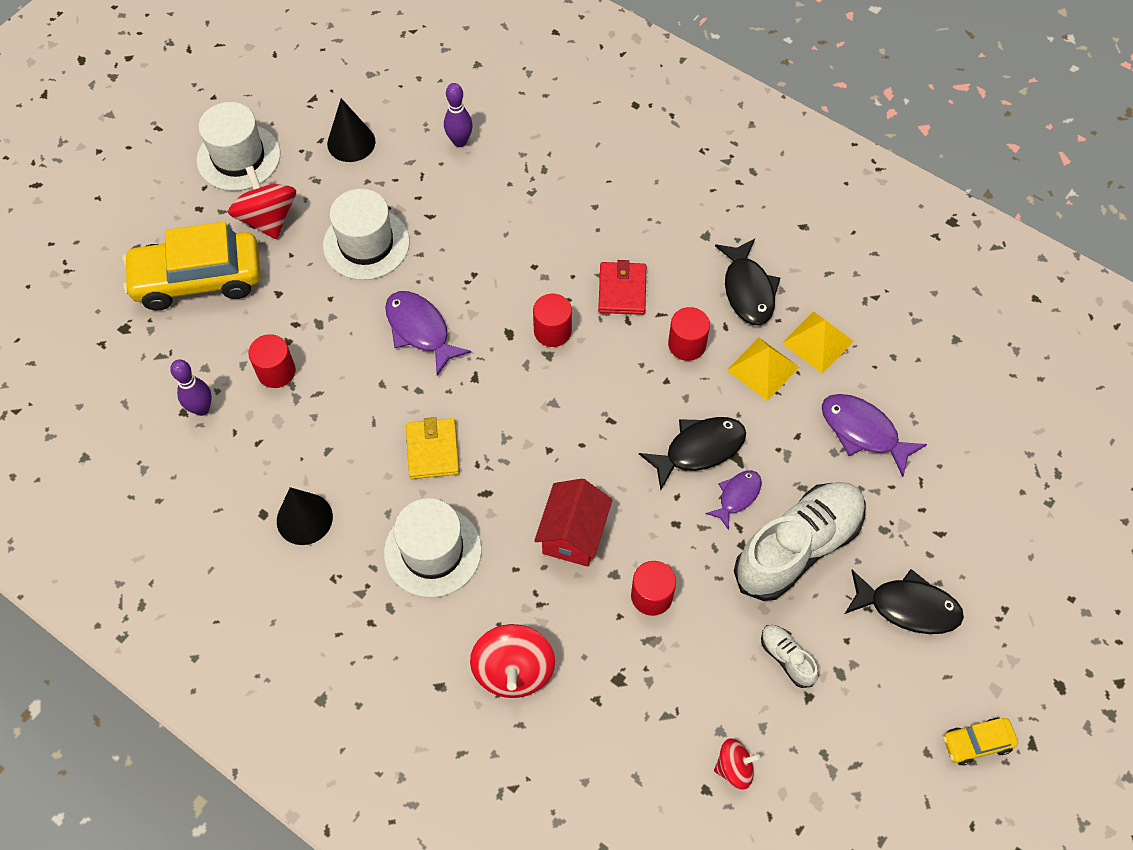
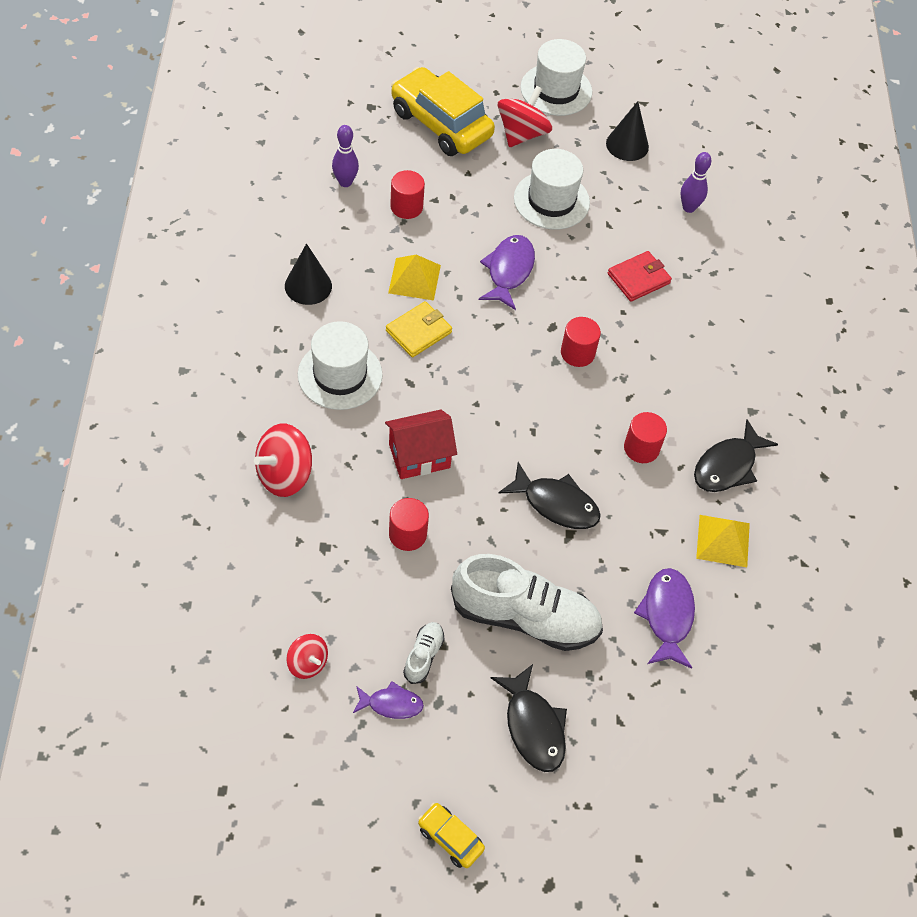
camera: 50 degrees right, 5 degrees down
(622, 290) = (652, 380): red wallet -> red wallet (638, 278)
(737, 496) = (536, 551): purple fish -> purple fish (391, 704)
(763, 368) = (665, 512): yellow pyramid -> yellow pyramid (414, 279)

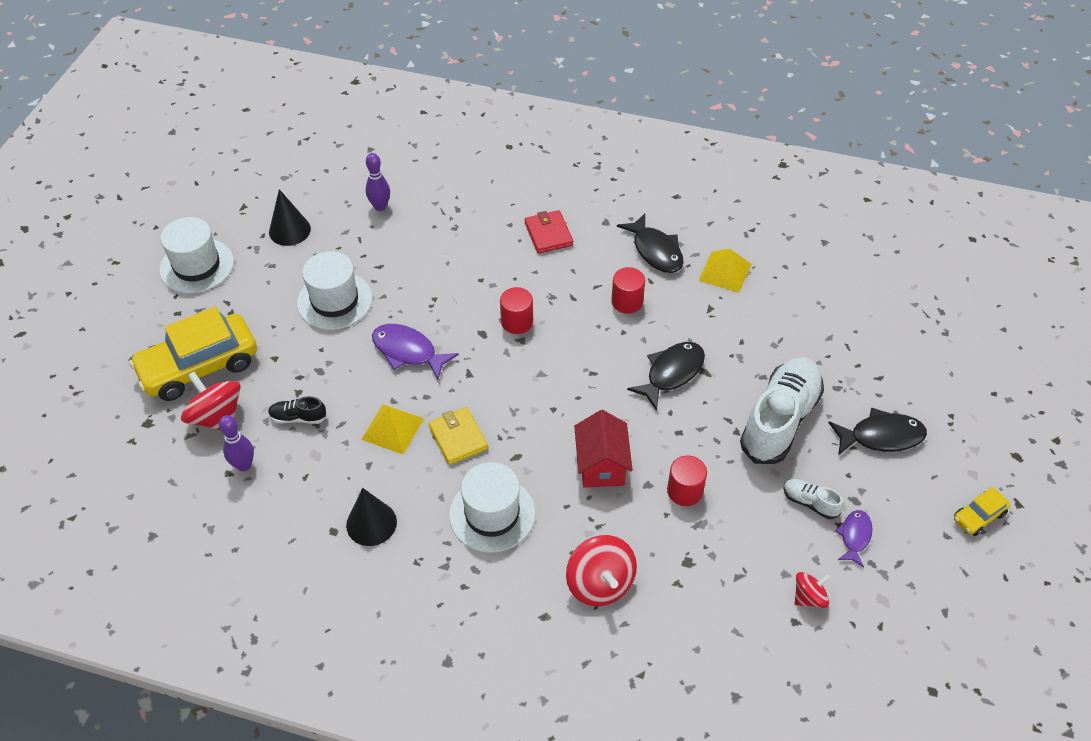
camera: 70 degrees left, 5 degrees down
(406, 207) = (298, 417): red cylinder -> black shoe
(522, 134) = (242, 304): red spinning top -> red spinning top (217, 417)
(638, 278) = (447, 260): red wallet -> red wallet (548, 234)
(667, 616) = (789, 324): purple fish -> none

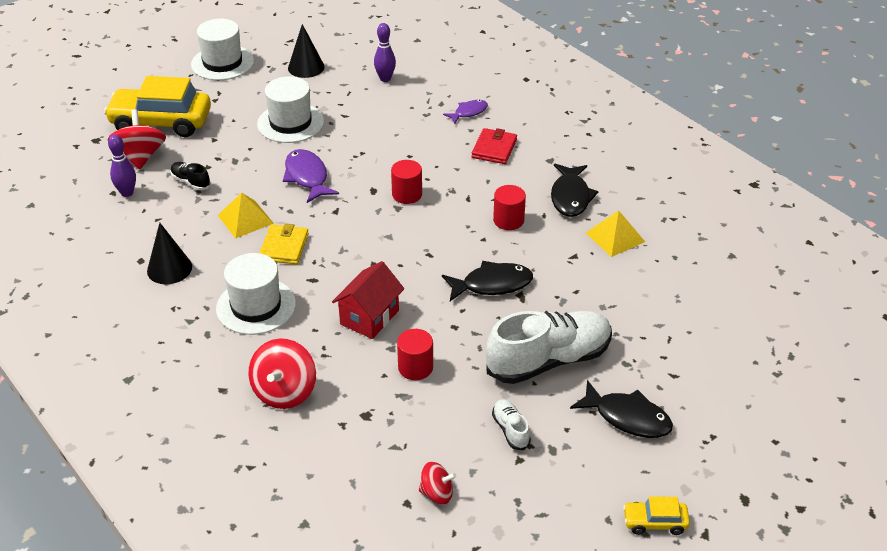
camera: 35 degrees right, 10 degrees down
(854, 536) = (523, 474): purple fish -> purple fish (468, 112)

